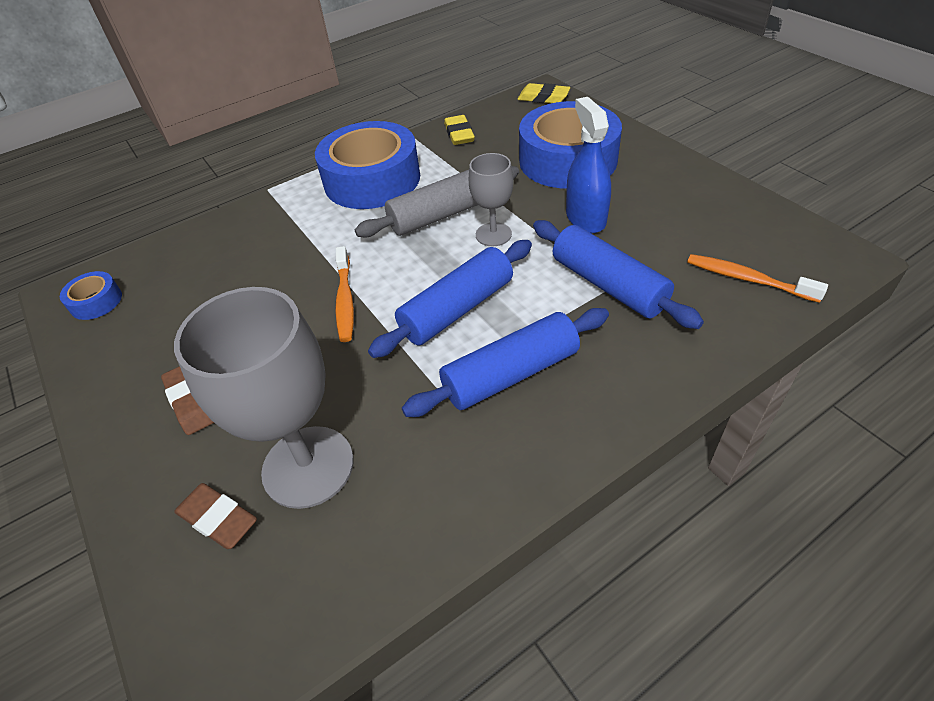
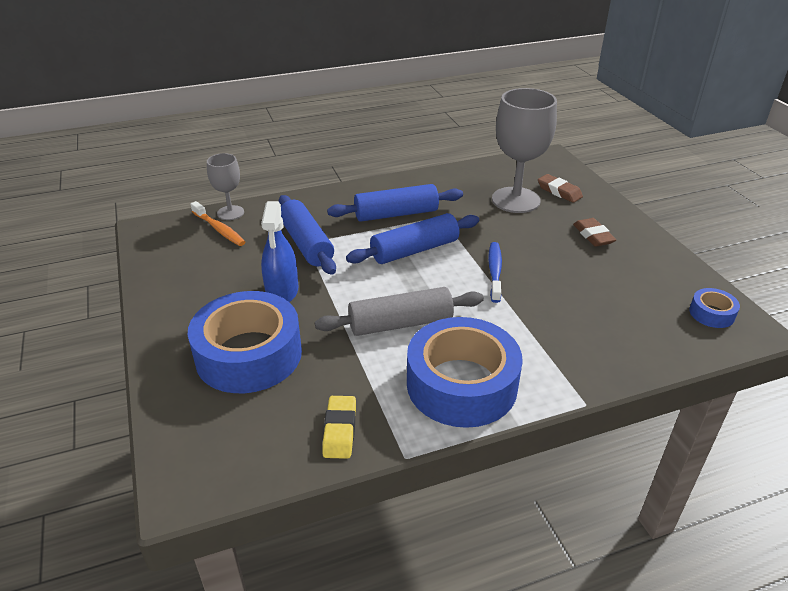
camera: 170 degrees left, 10 degrees down
(345, 301) = (495, 271): orange toothbrush -> blue toothbrush
(493, 234) = (364, 295): grey goblet -> grey goblet (230, 213)
(543, 98) = (194, 471): yellow eraser -> none

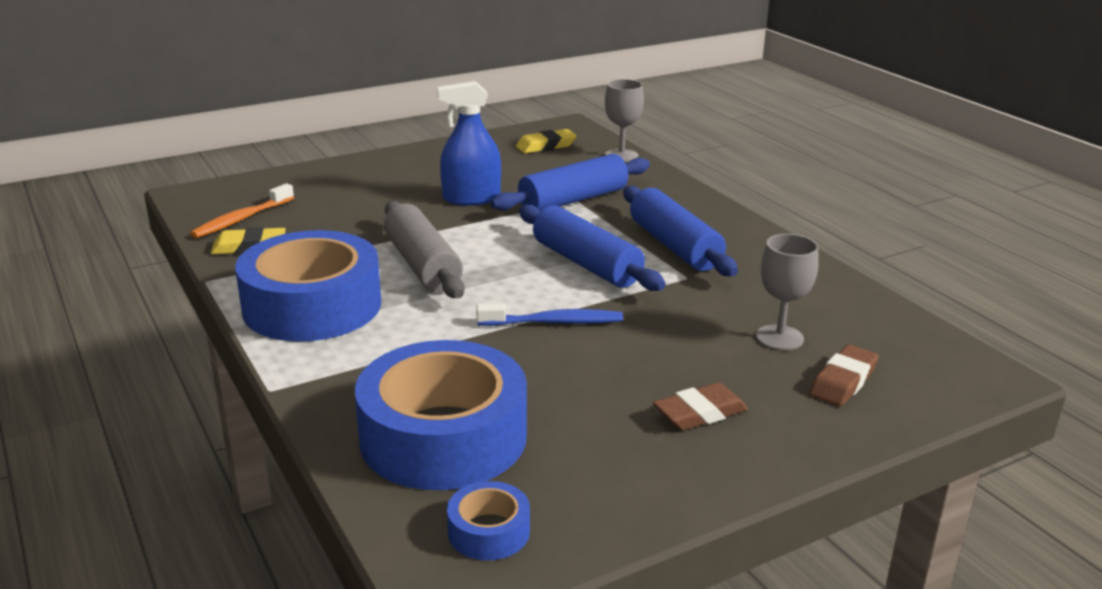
camera: 80 degrees right, 10 degrees down
(188, 244) = (546, 146): none -> yellow eraser
(219, 229) = (583, 155): orange toothbrush -> orange toothbrush (241, 219)
(249, 354) = (362, 196): blue tape -> blue tape (443, 437)
(515, 200) = (779, 338): grey goblet -> grey goblet, size x0.54

